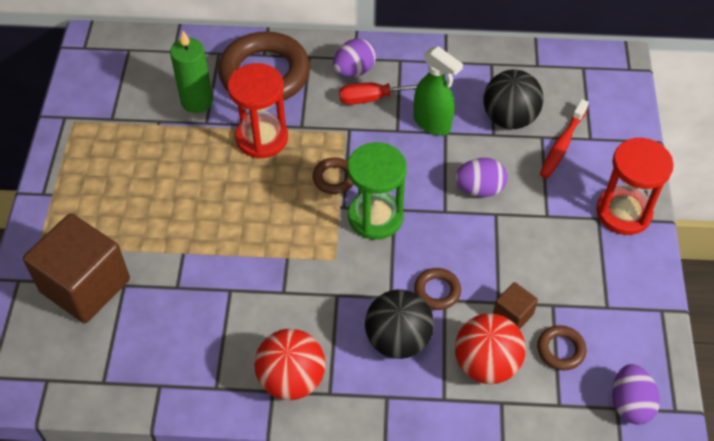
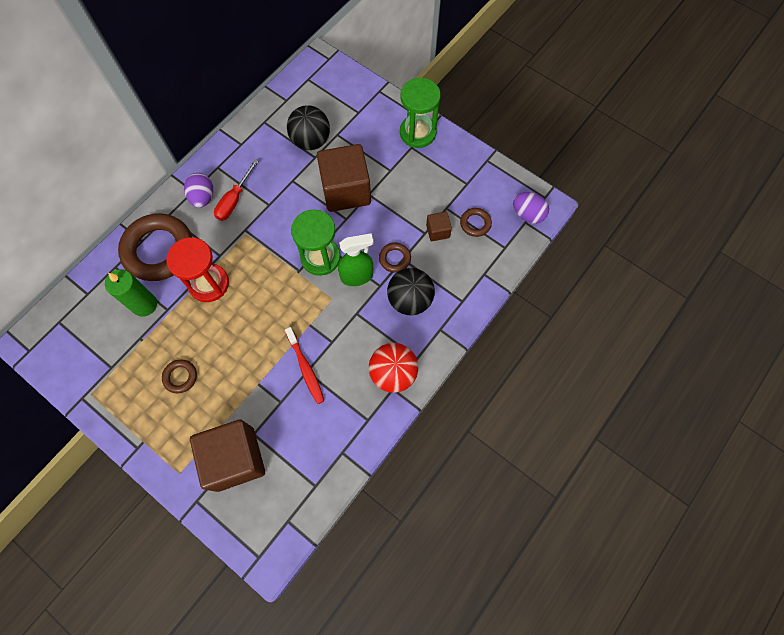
camera: 55 degrees left, 15 degrees up
(334, 178) = (274, 262): brown ring -> brown ring (180, 377)
(432, 123) = (280, 182): green spray bottle -> green spray bottle (357, 276)
(479, 189) = (346, 190): purple egg -> brown cube
(486, 364) = (457, 265): red ball -> none
(562, 145) = (351, 128): red toothbrush -> red toothbrush (306, 368)
(623, 212) = (418, 133): red hourglass -> green hourglass

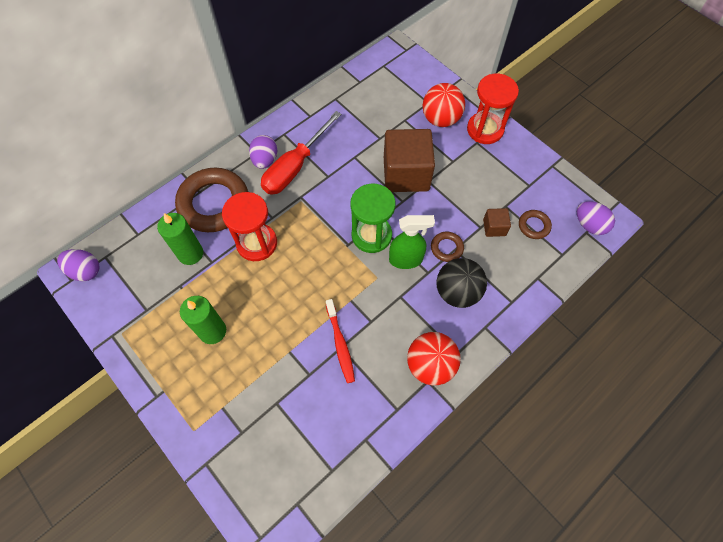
camera: 10 degrees right, 5 degrees down
(41, 339) = (85, 271): none -> purple egg
(180, 377) = (212, 331): brown ring -> green candle
(234, 200) = (295, 167): red screwdriver -> red screwdriver, size x1.57
(235, 459) = (253, 426): brown cube -> none
(311, 141) = (378, 122): black ball -> none
(373, 128) = (440, 119): none -> red ball
(418, 133) = (485, 129): green hourglass -> red hourglass

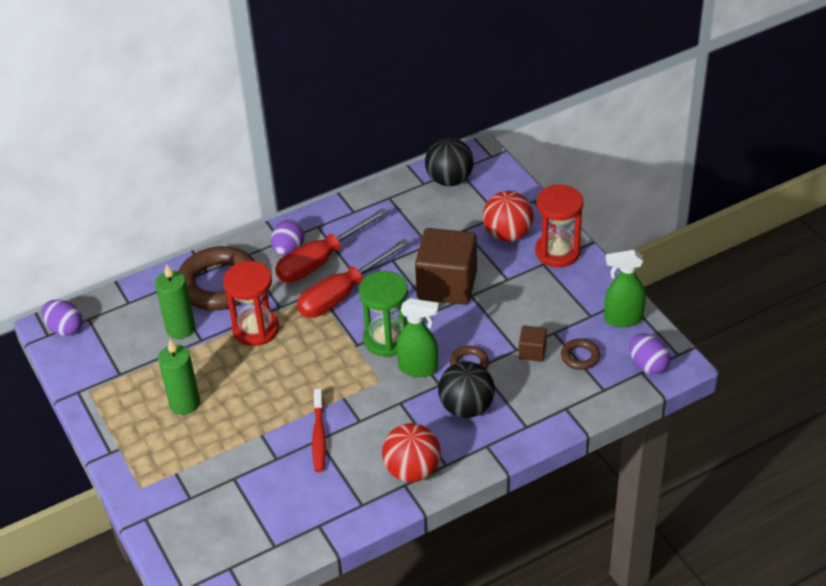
camera: 15 degrees right, 20 degrees down
(322, 197) = (342, 294): none -> red screwdriver
(379, 76) = (449, 180): none -> black ball
(555, 184) = (622, 319): none -> green spray bottle

